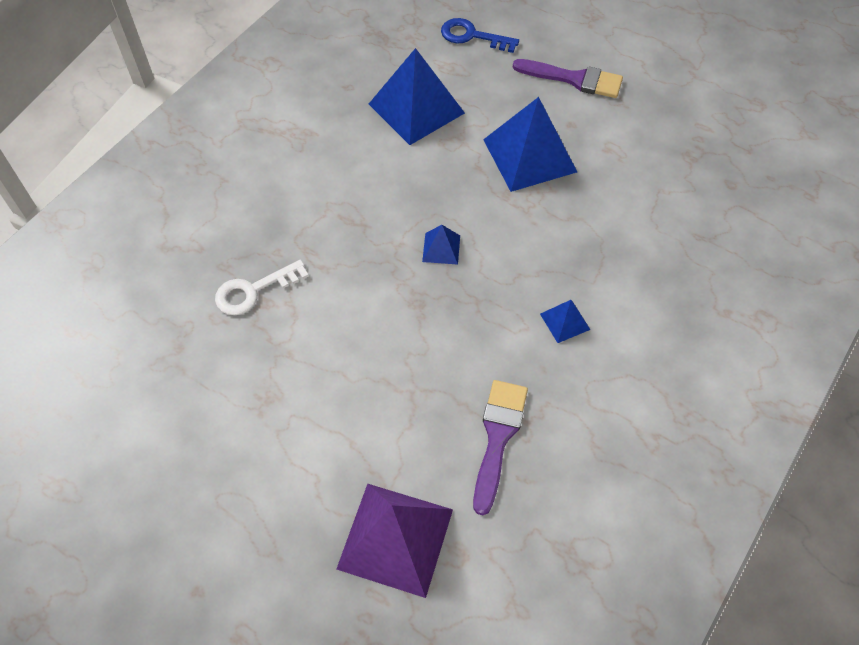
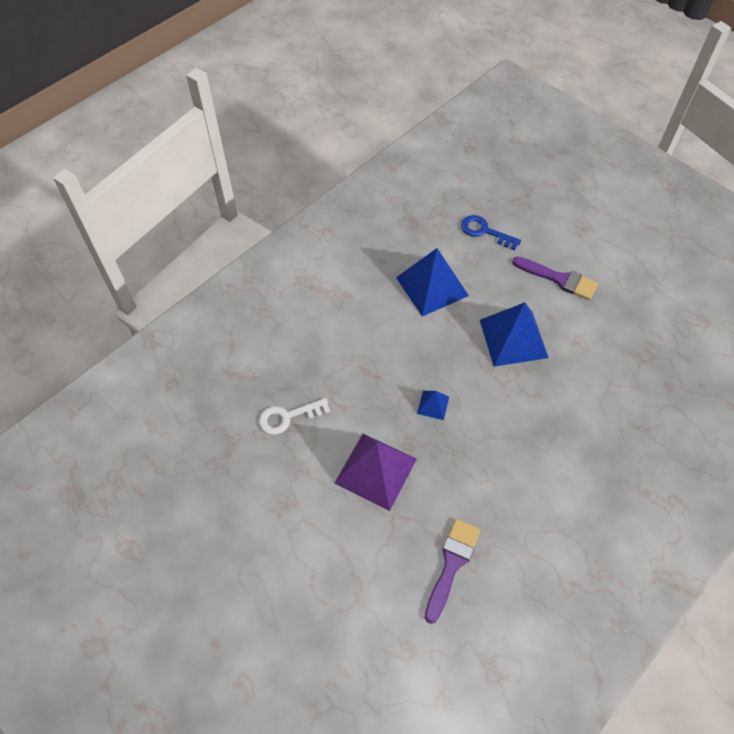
camera: 10 degrees right, 0 degrees up
(395, 539) = (363, 630): purple pyramid -> purple pyramid (375, 471)
(565, 321) = (518, 479): blue pyramid -> none

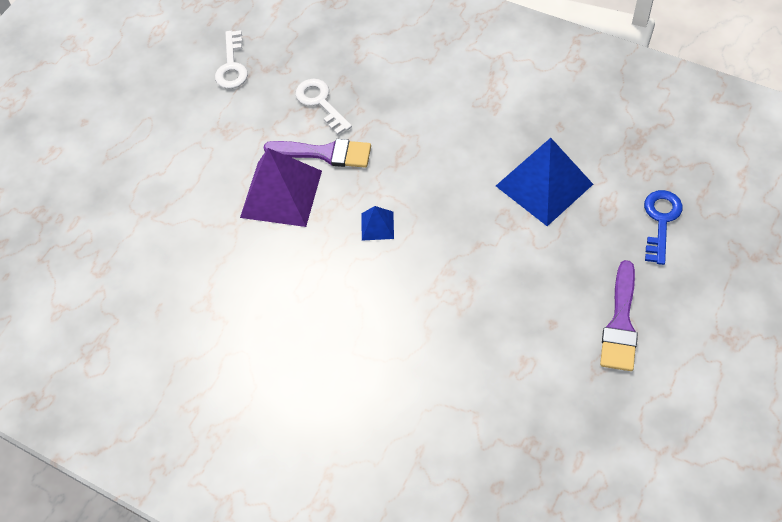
camera: 80 degrees right, 0 degrees up
(209, 483) = (232, 66): none -> white key
(452, 564) = (194, 287): purple brush -> purple brush (324, 153)
(513, 338) = (501, 288): blue pyramid -> none

